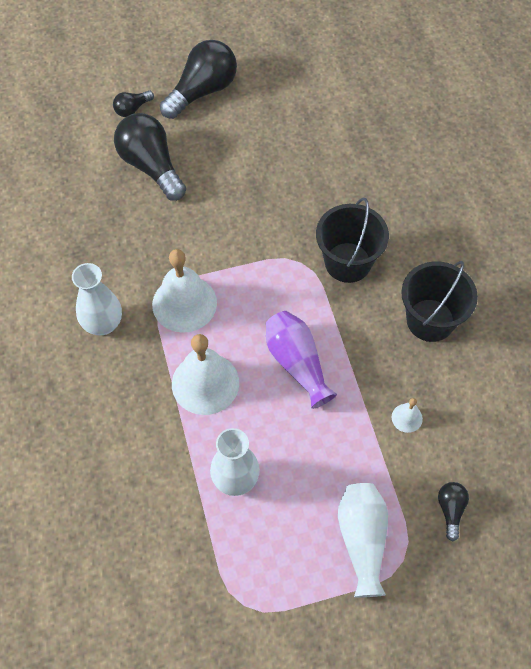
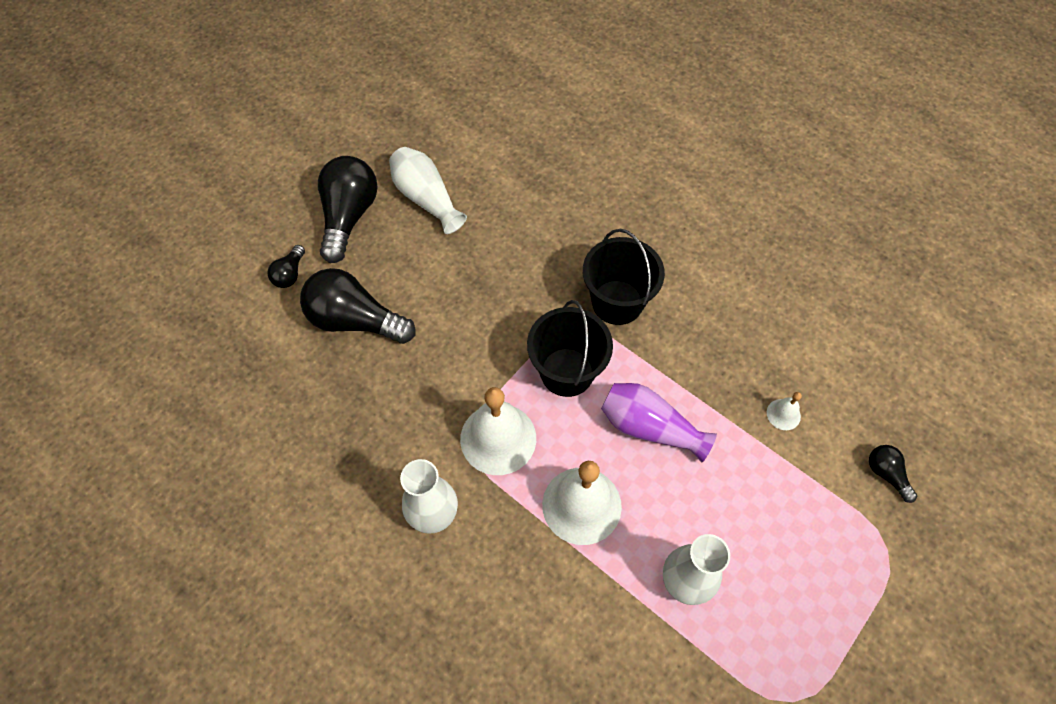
camera: 35 degrees left, 0 degrees up
(362, 540) = (840, 557): white vase -> white vase (426, 199)
(430, 320) = (729, 311): black bucket -> black bucket (567, 372)

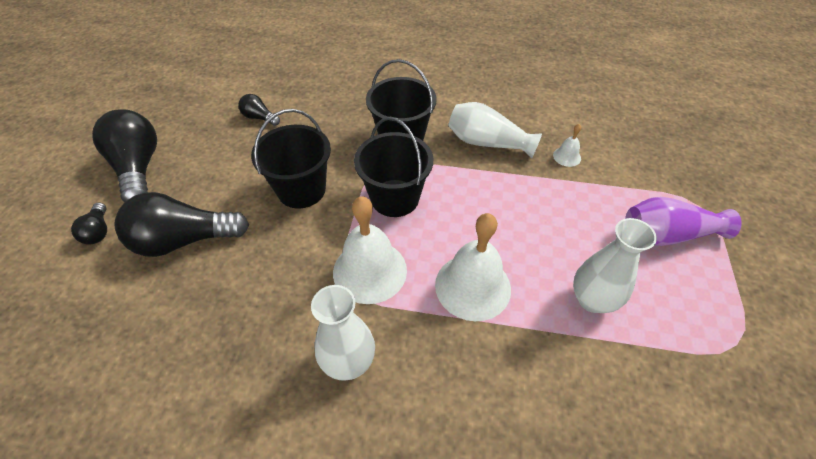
camera: 30 degrees left, 10 degrees down
(426, 199) = (204, 131): white vase -> white vase (487, 143)
(483, 317) = (301, 190): none -> black bucket
(649, 427) = (484, 206): purple vase -> purple vase (667, 234)
(886, 474) = (658, 161): black light bulb -> black light bulb (259, 118)

